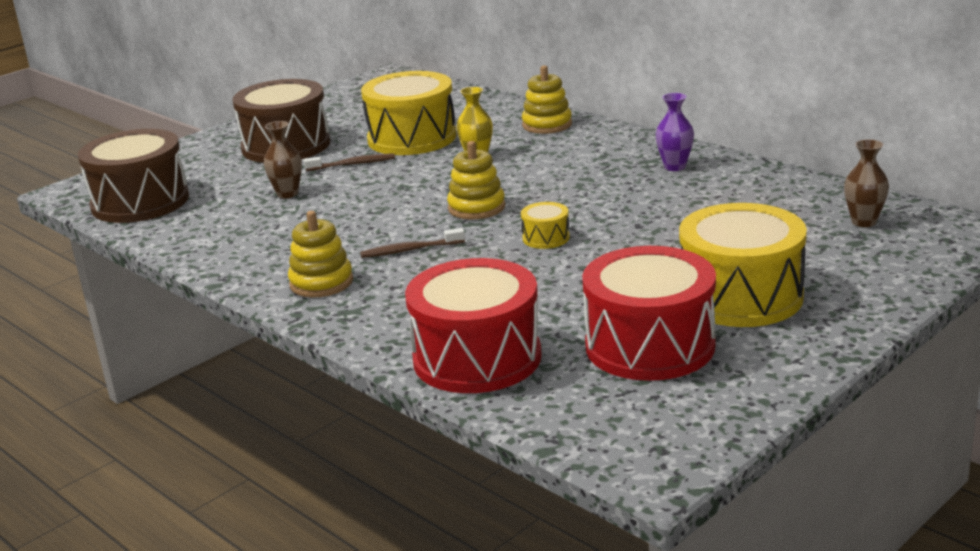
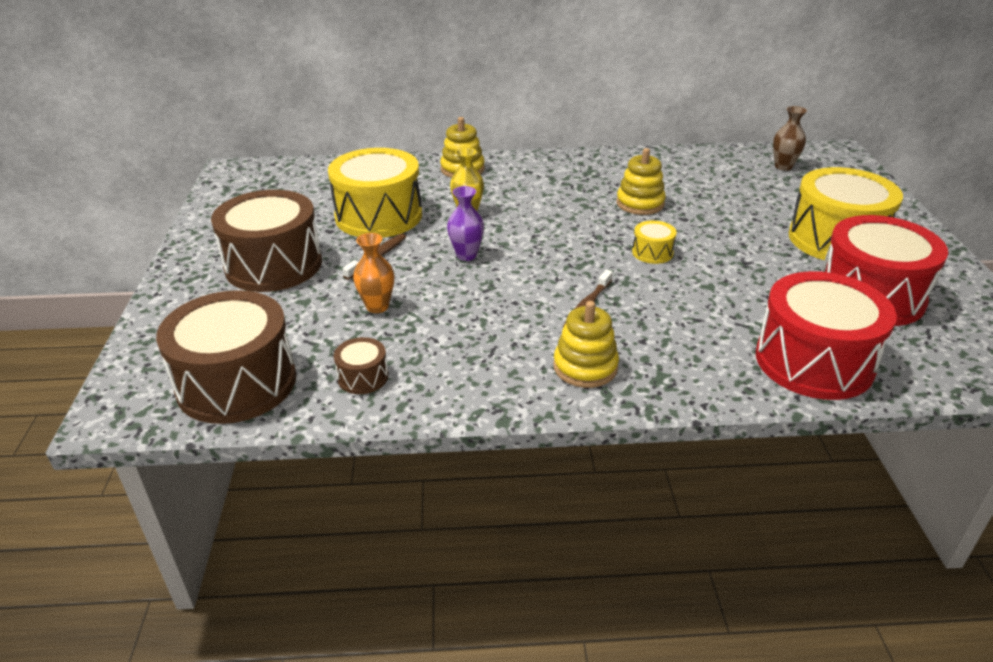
camera: 50 degrees left, 10 degrees up
(198, 228) = (363, 377): none -> brown drum
(287, 194) = (377, 306): brown vase -> orange vase
(476, 208) = (557, 251): yellow stacking toy -> yellow stacking toy (640, 203)
(674, 167) = (613, 170): purple vase -> purple vase (466, 255)

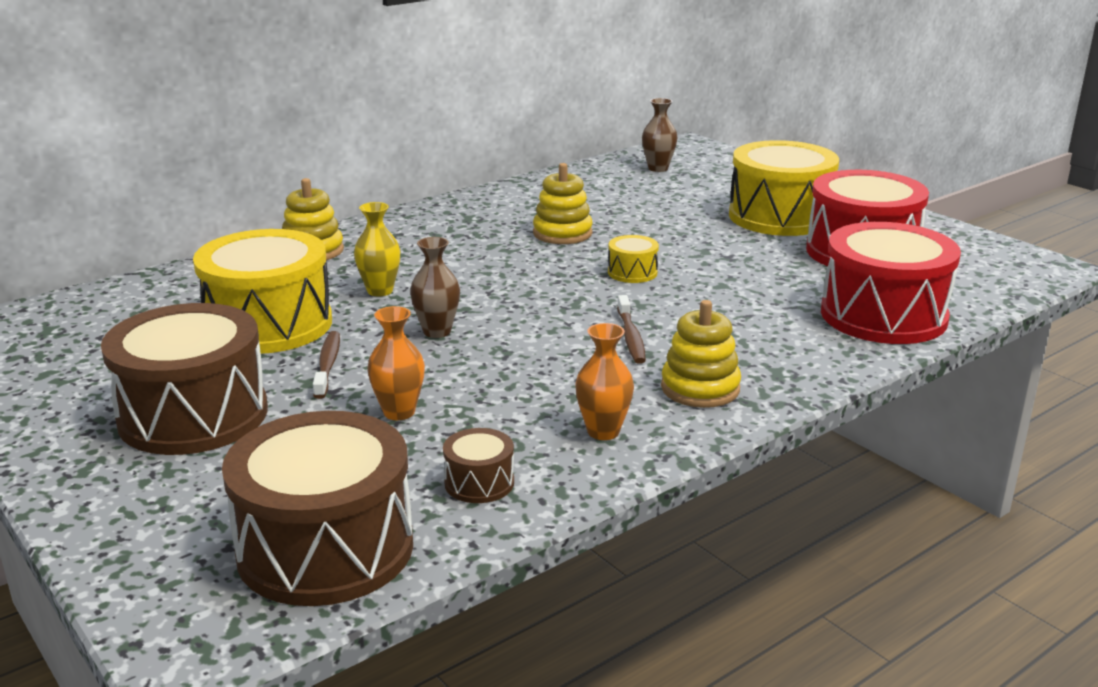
camera: 35 degrees left, 10 degrees down
(466, 255) = (437, 331): purple vase -> brown vase
(479, 373) = (603, 431): none -> orange vase

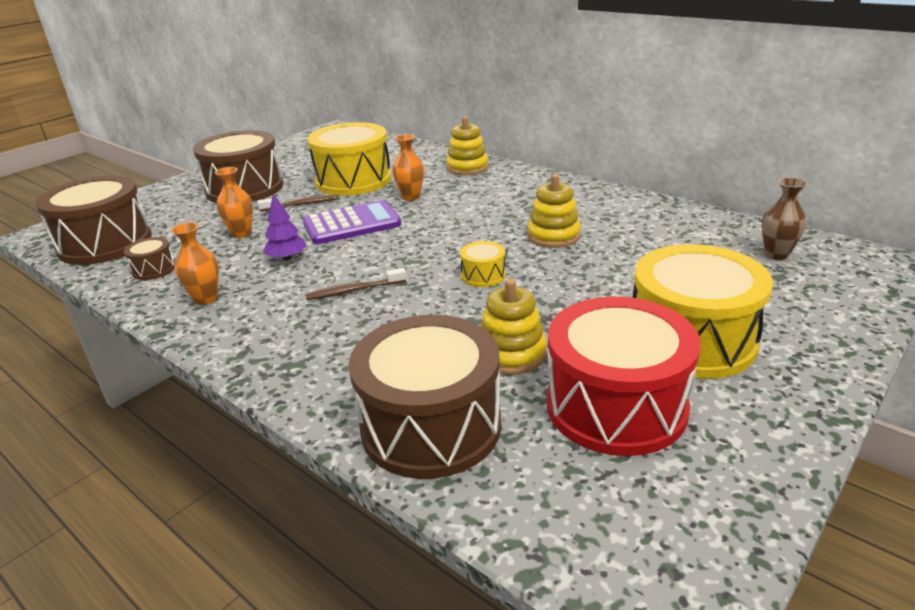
camera: 80 degrees right, 5 degrees up
(380, 291) = (411, 197): yellow vase -> orange vase
(437, 331) = (352, 224): brown vase -> purple calculator
(514, 376) = (287, 258): none -> purple tree
(700, 388) = (266, 329): yellow stacking toy -> yellow stacking toy (511, 354)
(883, 316) = (431, 426): red drum -> brown drum

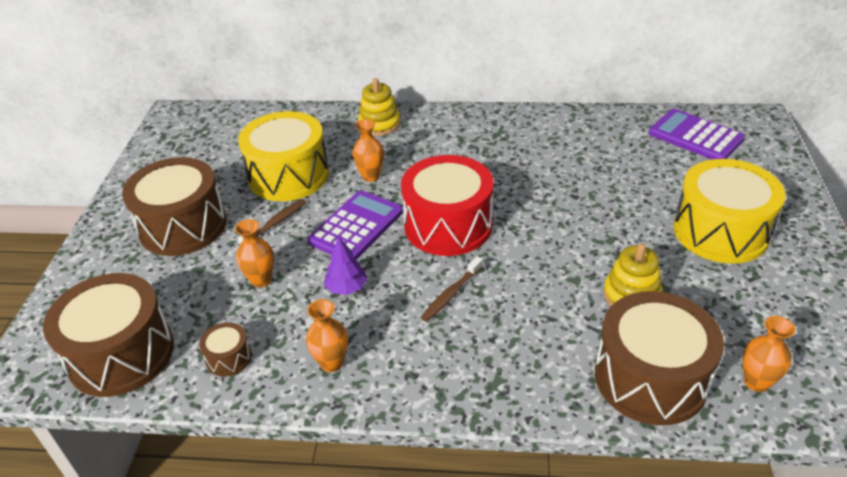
camera: 35 degrees left, 10 degrees up
(483, 275) = (532, 235): yellow drum -> none
(540, 486) = (756, 382): none -> orange vase
(553, 236) = (537, 175): yellow stacking toy -> none
(616, 406) = (733, 303): red drum -> red drum (448, 225)
(776, 255) = (695, 136): brown vase -> purple calculator

